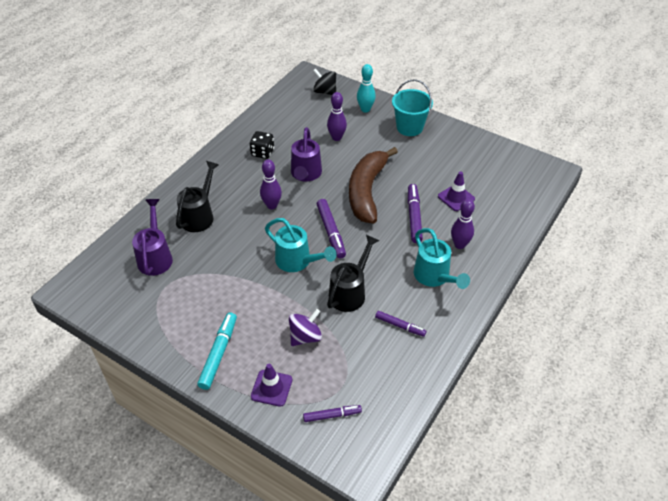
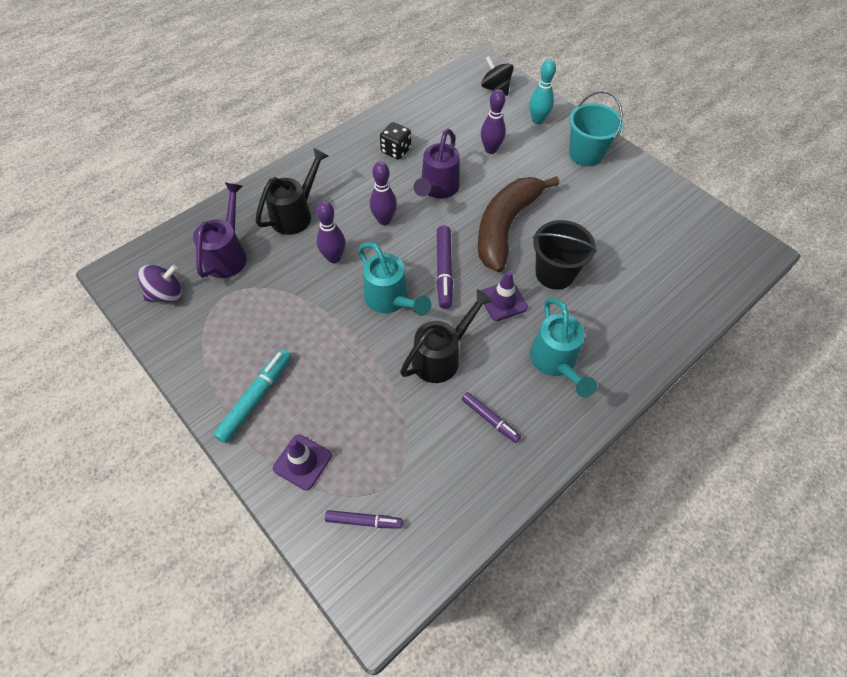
camera: 15 degrees right, 10 degrees up
(305, 337) = (366, 403): purple spinning top -> purple spinning top (166, 294)
(414, 216) = (554, 273): purple marker -> black bucket
(456, 198) = (617, 260): purple traffic cone -> purple traffic cone (503, 301)
(459, 245) = (602, 325): purple bowling pin -> purple bowling pin (334, 258)

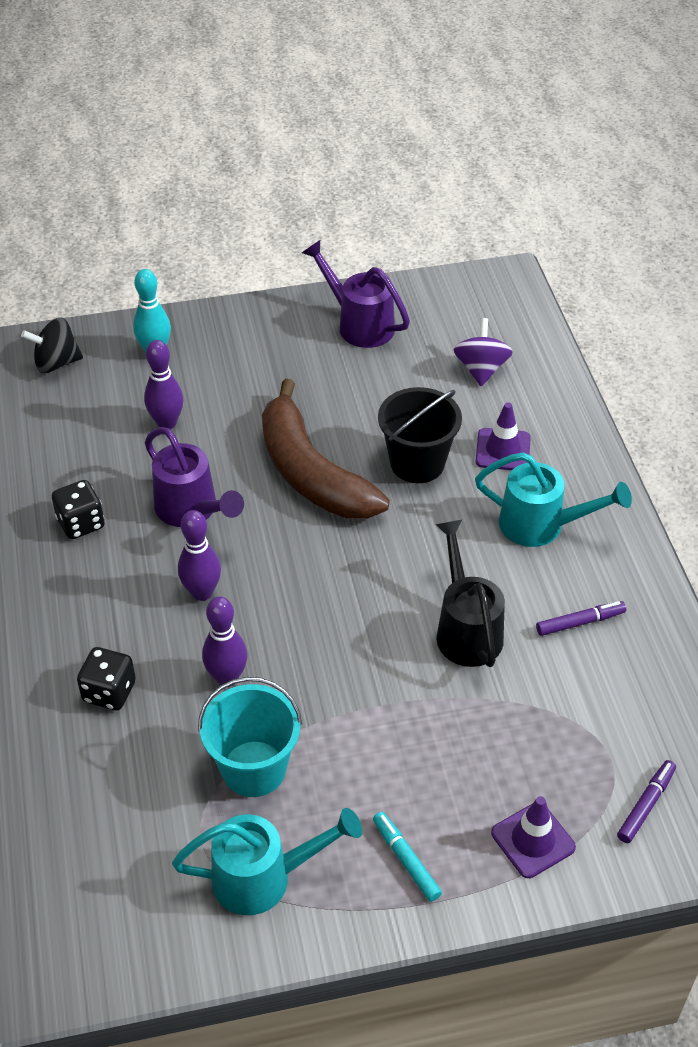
camera: 60 degrees left, 10 degrees down
(166, 294) = (142, 918): purple spinning top -> purple spinning top (481, 369)
(228, 255) = (123, 808): purple watering can -> purple watering can (359, 324)
(256, 398) = (406, 860): turquoise marker -> turquoise marker, size x0.63
(296, 214) = (109, 692): black watering can -> black dice
(390, 300) = (344, 644): turquoise watering can -> turquoise watering can (263, 878)
(444, 270) = (336, 567): purple marker -> none
(503, 301) = (424, 531): purple traffic cone -> purple traffic cone (503, 450)
(585, 154) = (253, 338): turquoise bucket -> turquoise bucket (254, 768)

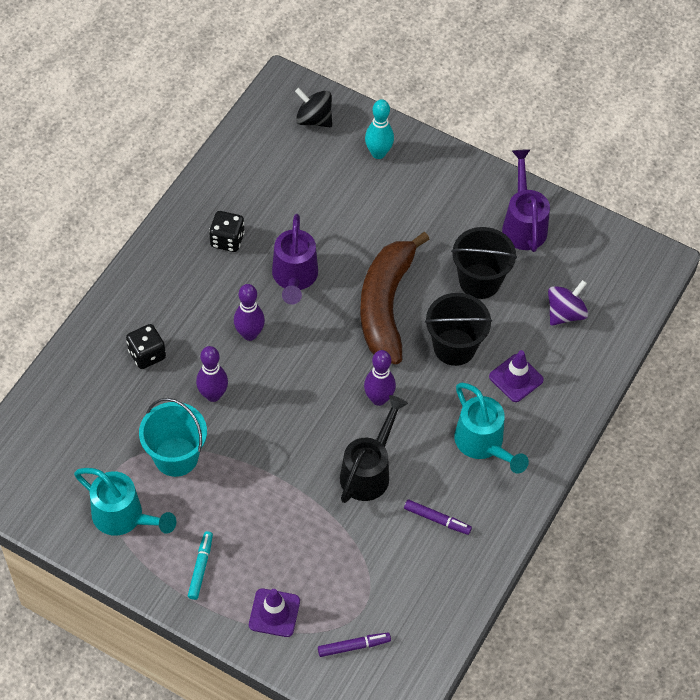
camera: 40 degrees right, 10 degrees up
(167, 423) = (337, 209): purple bowling pin -> purple bowling pin (378, 399)
(375, 394) = (479, 281): none -> black bucket

